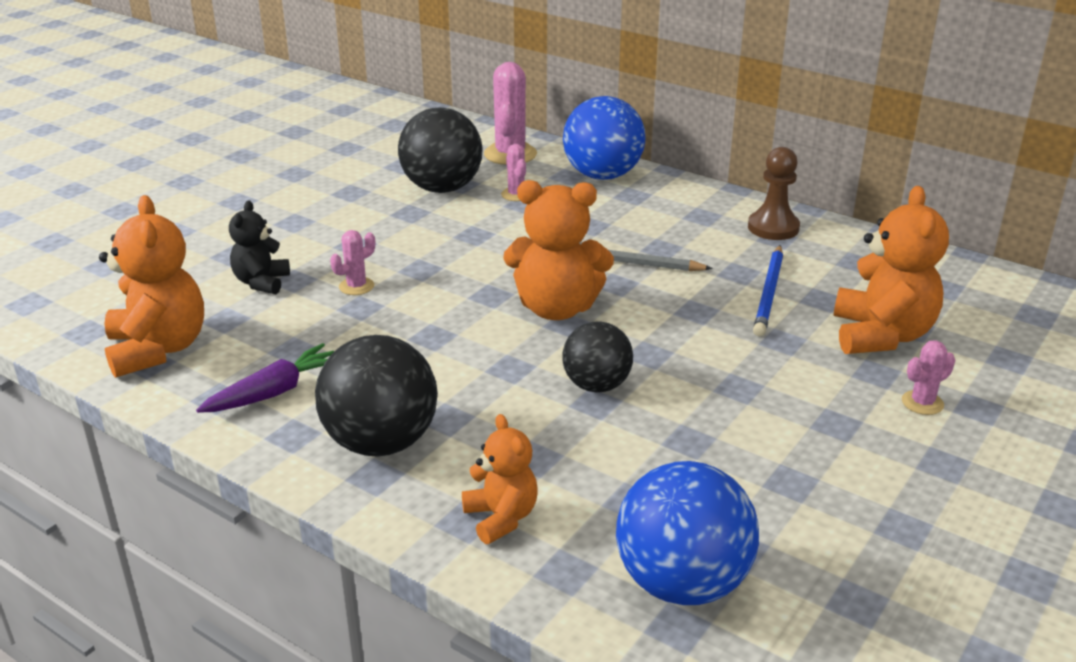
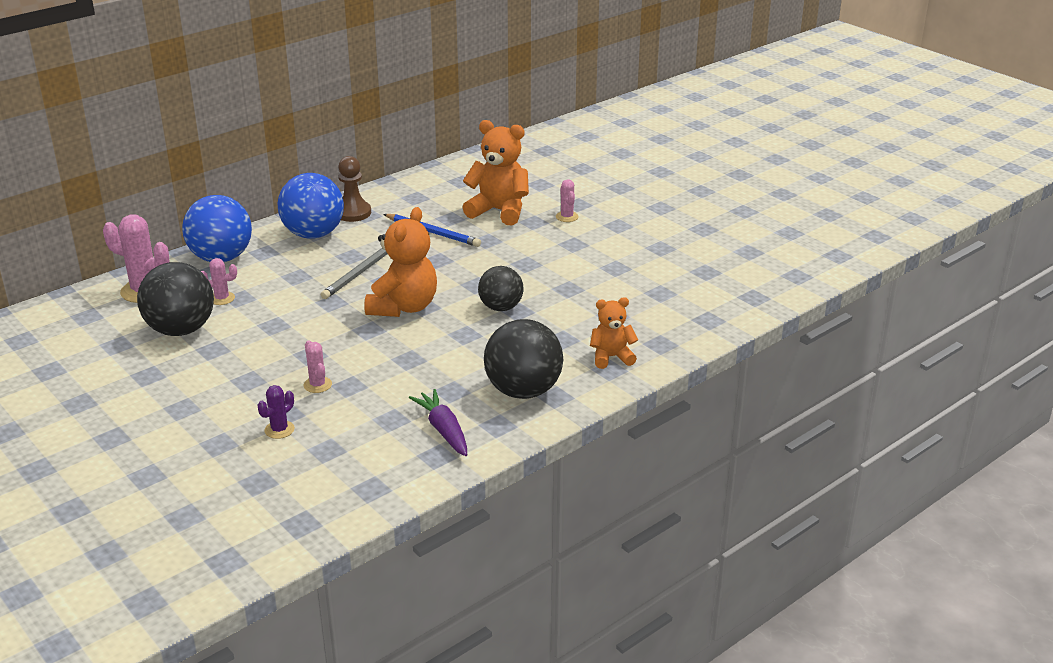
camera: 75 degrees left, 0 degrees up
(158, 349) = (353, 484): orange teddy bear -> none
(261, 282) = (279, 430): black teddy bear -> purple cactus
(682, 583) = (680, 313): blue ball -> blue ball (313, 234)

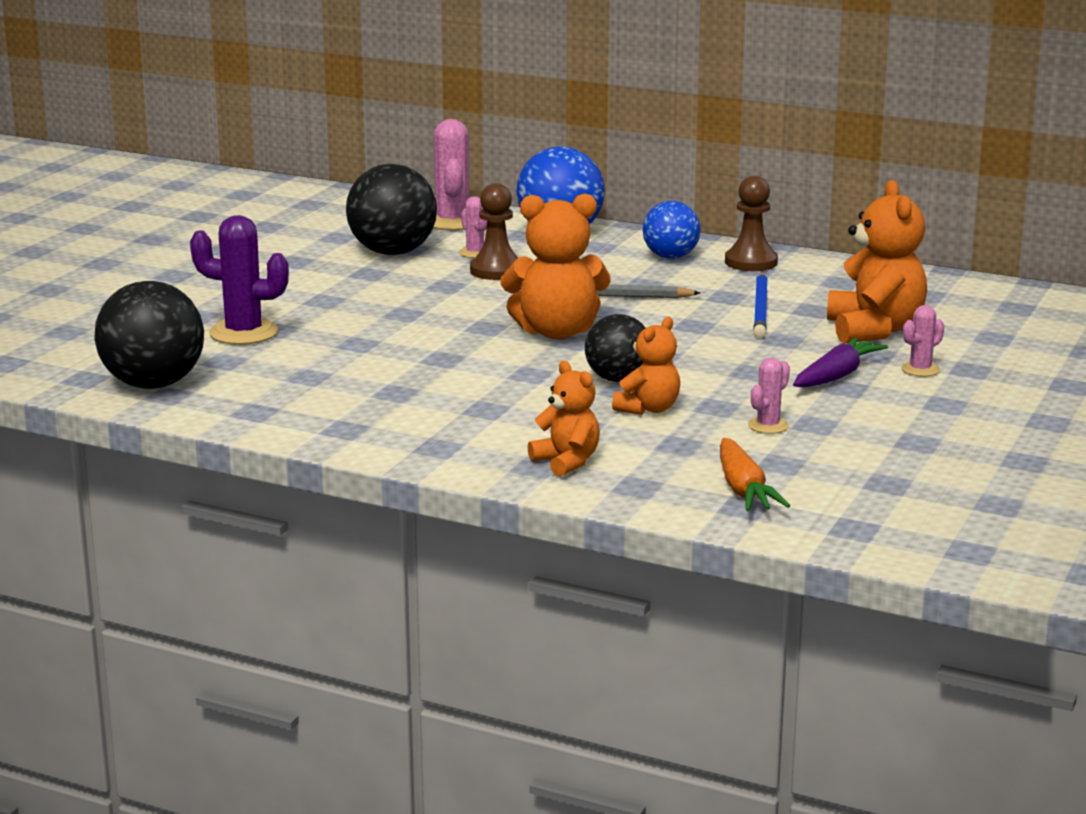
camera: 65 degrees right, 10 degrees down
(267, 299) = (496, 271): none -> brown pawn
(279, 430) = (243, 333): purple cactus -> purple cactus, size x1.87
(313, 234) = (670, 257): blue ball -> blue ball, size x0.63
(317, 385) = (345, 329): pink cactus -> pink cactus (768, 426)
(444, 430) = (309, 404): purple carrot -> purple carrot (836, 376)
(523, 391) = (432, 428): black ball -> black ball (153, 384)
(554, 310) = (648, 409): none -> orange teddy bear
(687, 313) = (743, 489): none -> orange carrot

